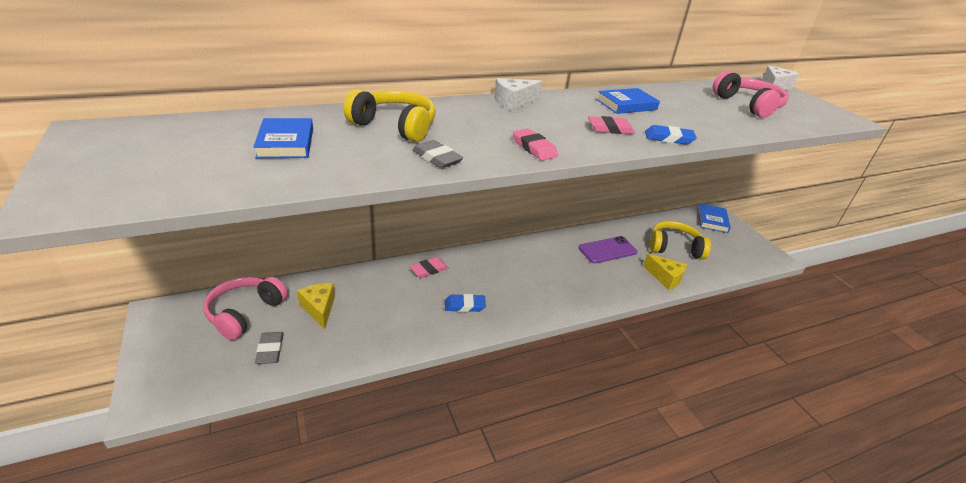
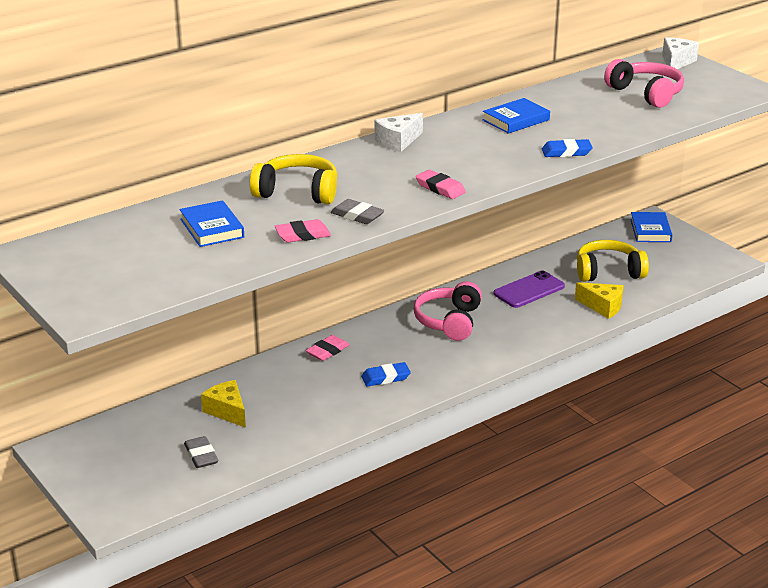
camera: 10 degrees left, 5 degrees down
(245, 313) = (149, 430): pink headphones -> pink headphones (449, 321)
(610, 129) = (506, 153): pink eraser -> pink eraser (302, 235)

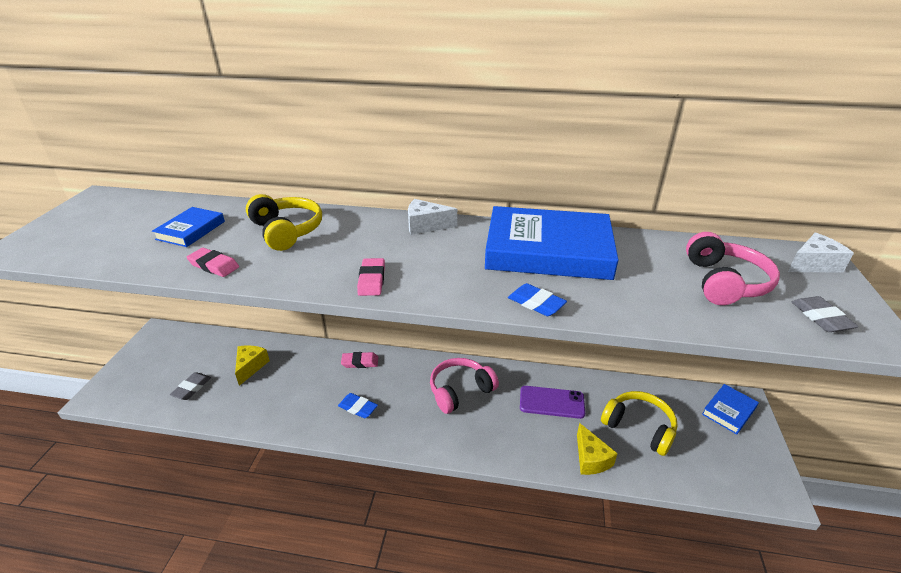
camera: 45 degrees right, 5 degrees up
(357, 215) = (274, 270): grey eraser -> grey eraser (821, 317)
(516, 120) = (548, 250): blue book -> blue book, size x2.10

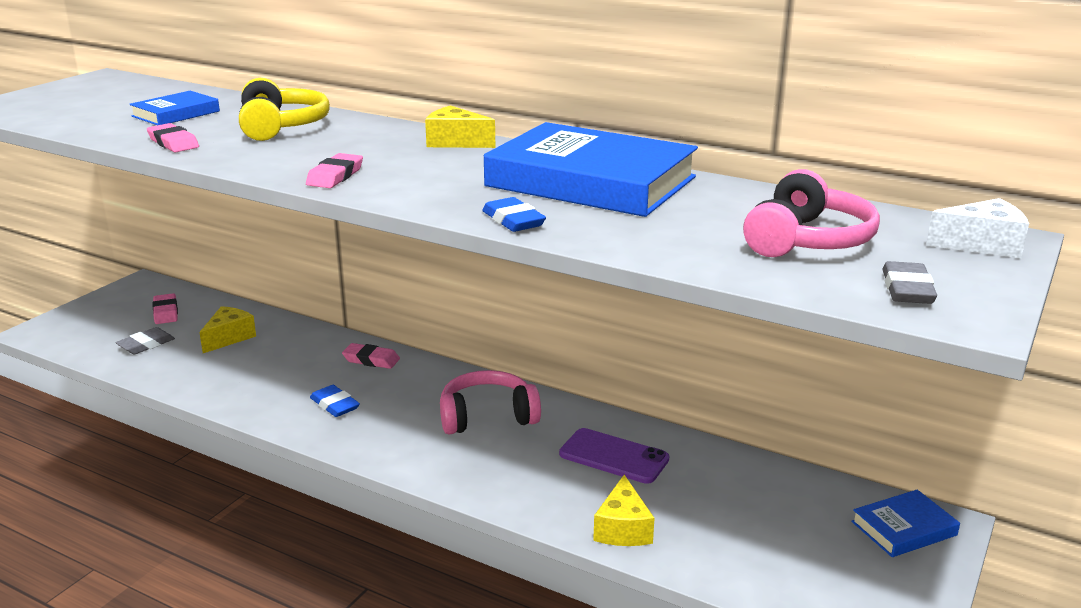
camera: 20 degrees right, 10 degrees down
(191, 354) = (166, 312): none -> pink eraser
(426, 225) = (455, 142): white cheese -> yellow cheese
(639, 427) = (730, 513): yellow headphones -> none

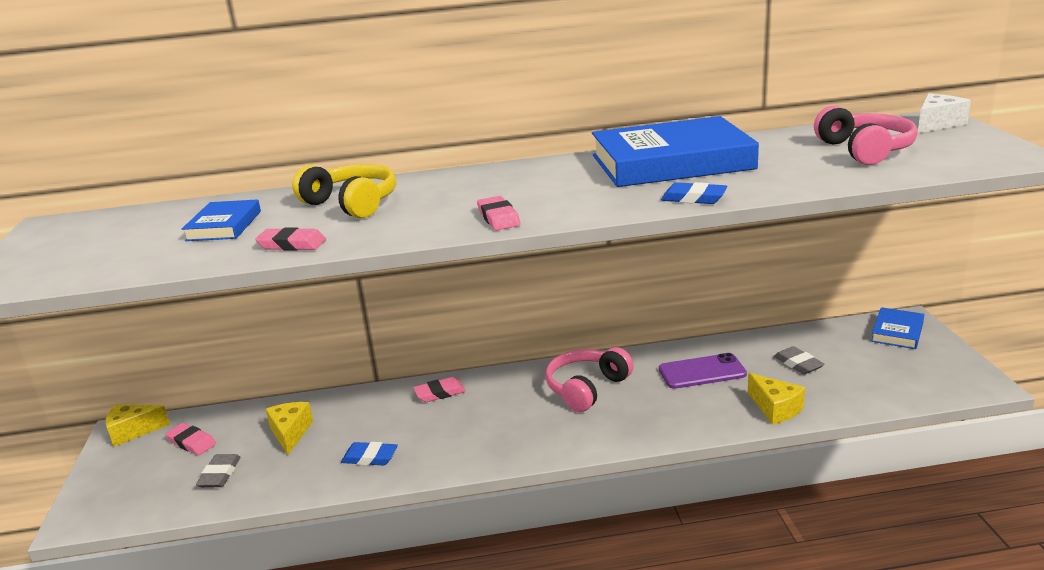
camera: 35 degrees left, 0 degrees up
(334, 405) = (467, 435): blue eraser -> blue eraser (370, 457)
(455, 142) = (517, 170): yellow cheese -> yellow cheese (133, 431)
(907, 289) = (967, 155): grey eraser -> grey eraser (798, 364)

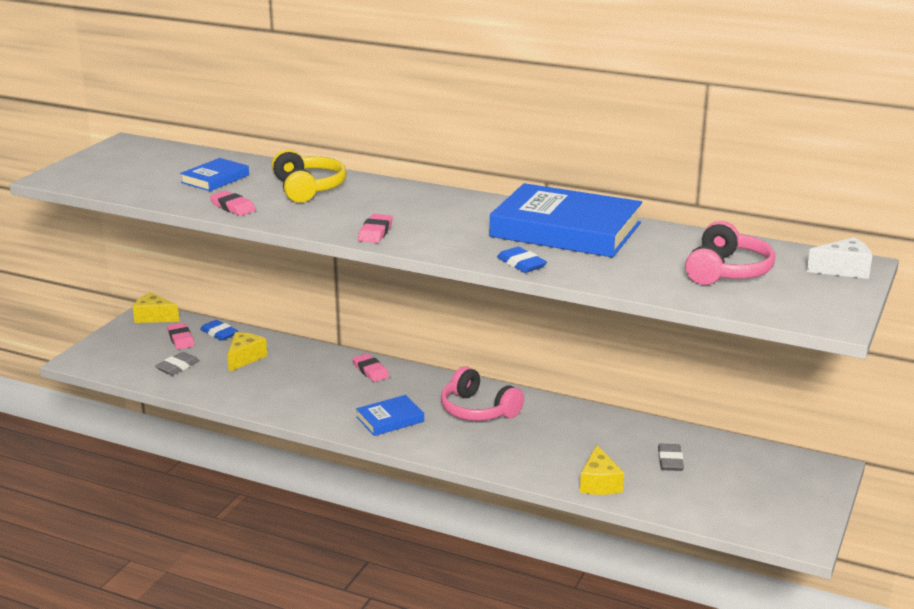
camera: 30 degrees right, 0 degrees up
(370, 457) = (276, 395): blue eraser -> blue eraser (219, 333)
(440, 393) = (370, 371): pink eraser -> pink eraser turned 45 degrees clockwise
(586, 388) = (478, 410): pink headphones -> pink headphones turned 120 degrees counterclockwise
(702, 372) = (582, 434): purple phone -> none
(897, 332) = (800, 472): blue book -> blue book (390, 419)

